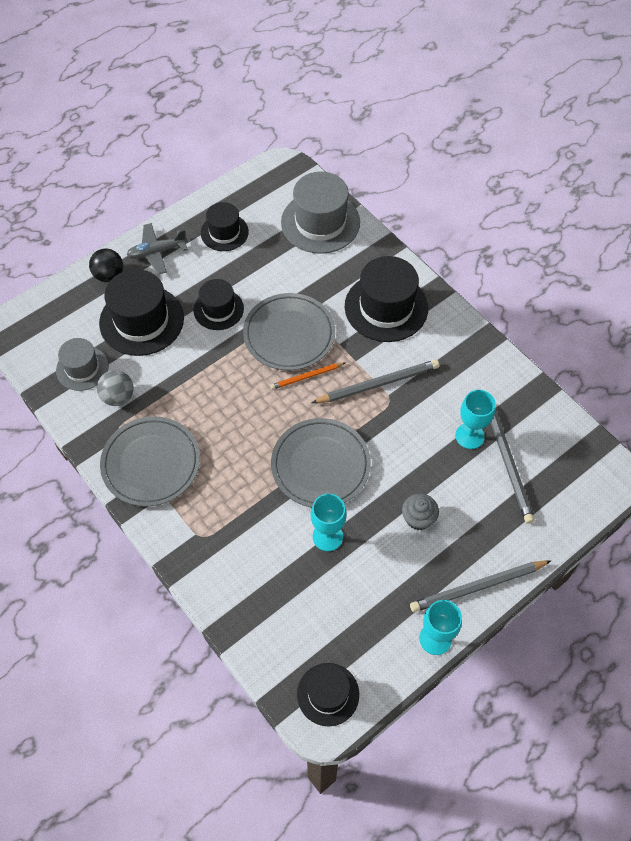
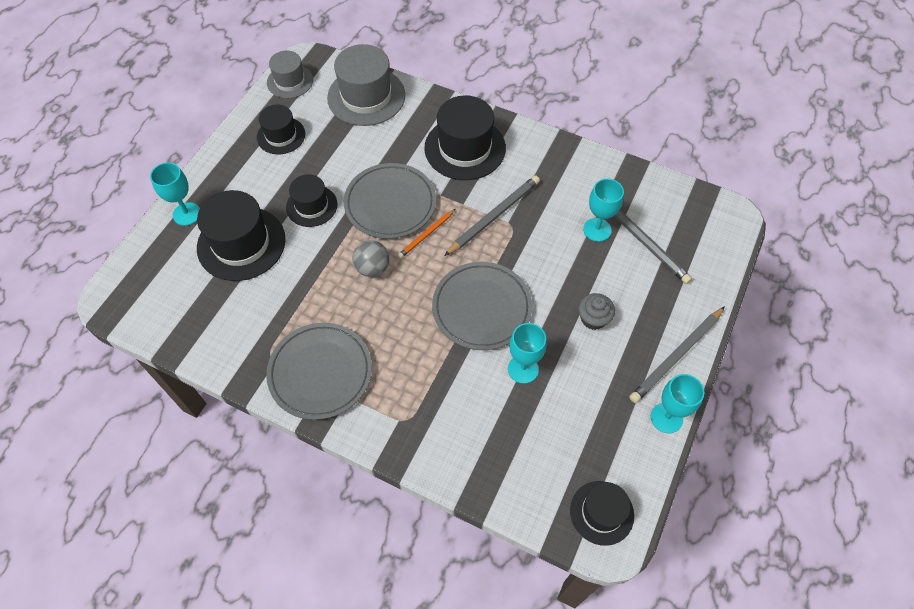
camera: 25 degrees left, 0 degrees up
(82, 368) = (204, 310): grey hat -> grey hat (290, 81)
(109, 275) = (187, 214): black ball -> turquoise goblet
(118, 397) = (255, 323): grey ball -> grey ball (372, 268)
(157, 252) = (224, 176): grey plane -> none

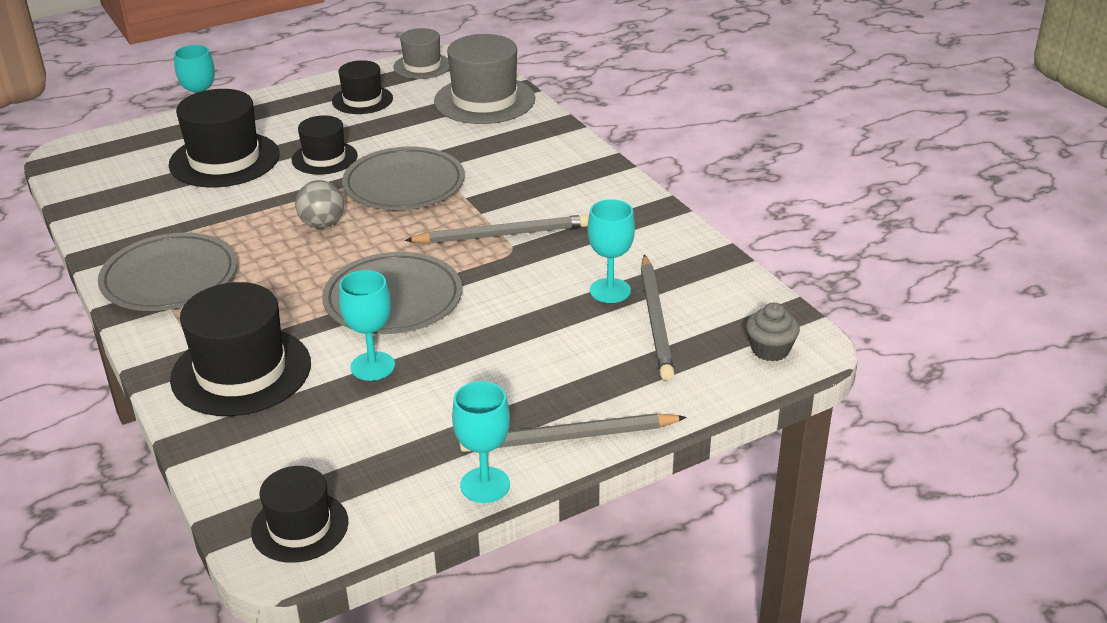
camera: 35 degrees right, 25 degrees down
(426, 235) = (410, 221): orange pencil -> none
(465, 148) = (540, 172): black hat -> black hat (241, 371)
(593, 318) = (508, 361): grey cupcake -> grey cupcake (770, 350)

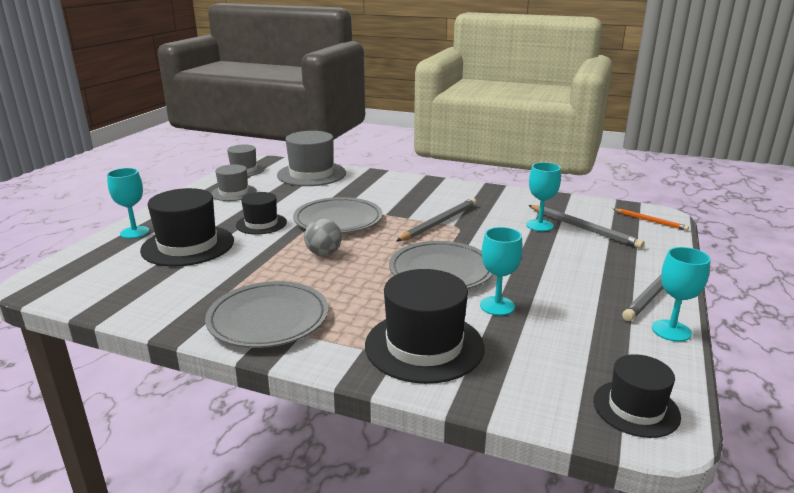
camera: 40 degrees left, 10 degrees down
(362, 100) = (233, 193): black hat -> grey hat
(770, 350) = (650, 221): grey cupcake -> orange pencil

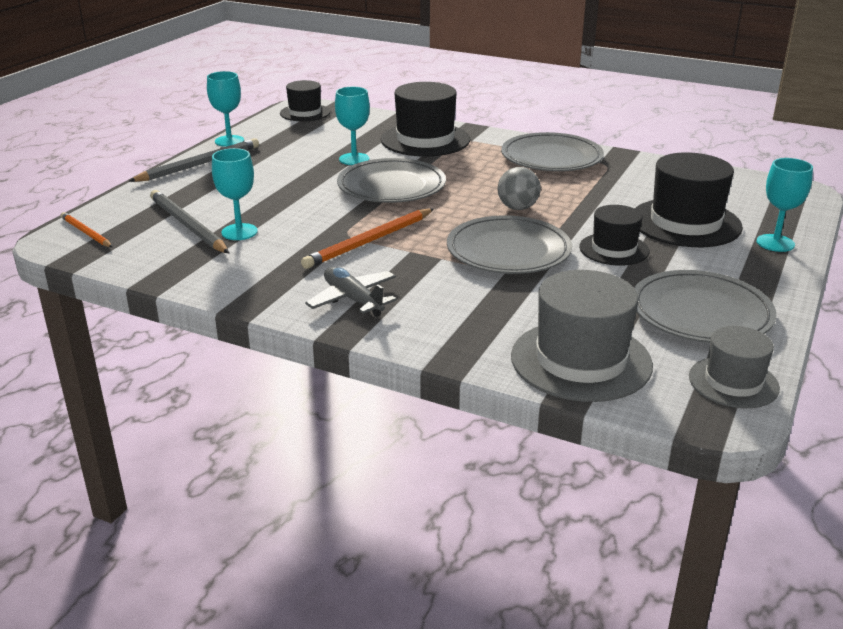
camera: 175 degrees left, 5 degrees up
(233, 193) = (700, 313): grey hat -> grey plate
(434, 192) = (353, 299): none -> grey plane
(439, 222) = (369, 241): grey pencil -> orange pencil

